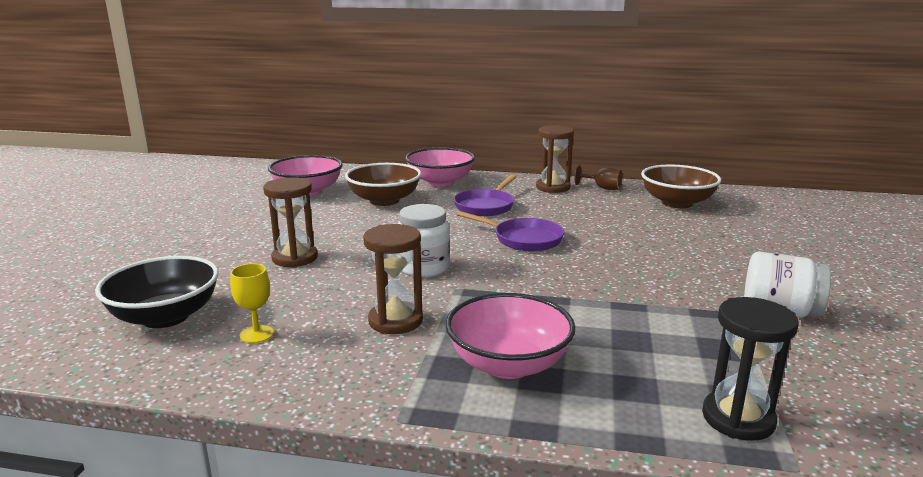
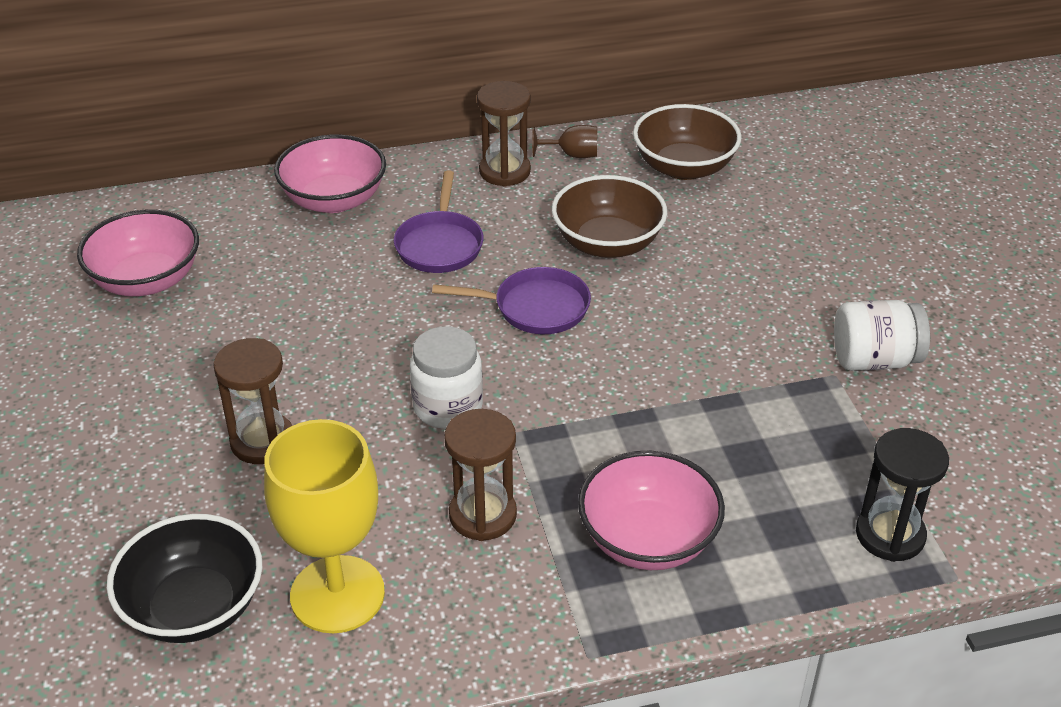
camera: 25 degrees left, 20 degrees up
(256, 334) = (337, 594): yellow goblet -> yellow goblet, size x2.25
(384, 200) = (285, 271): brown bowl -> brown bowl (607, 243)

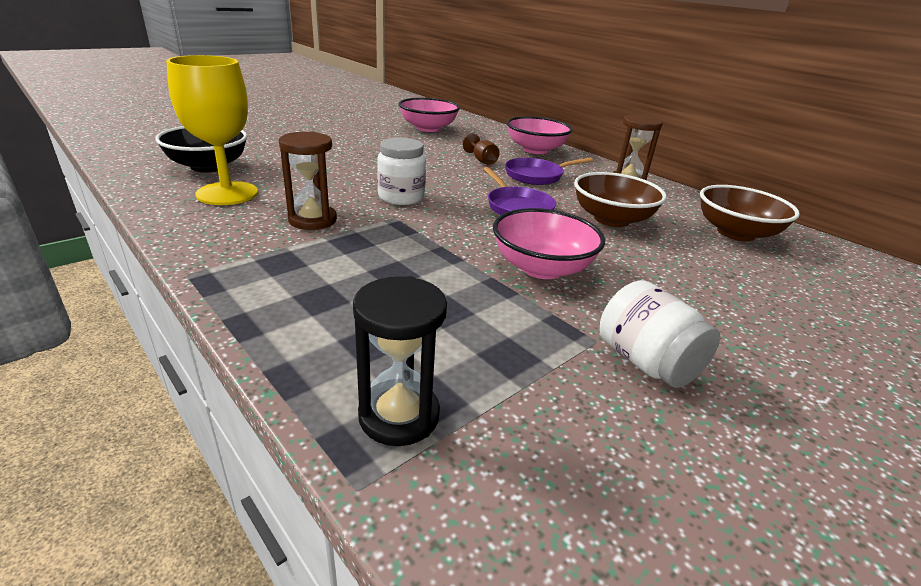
camera: 60 degrees right, 10 degrees down
(262, 441) = (336, 162): brown hourglass -> none
(572, 155) = (677, 197): brown goblet -> brown goblet (482, 160)
(648, 539) = (320, 279): pink bowl -> pink bowl (541, 268)

